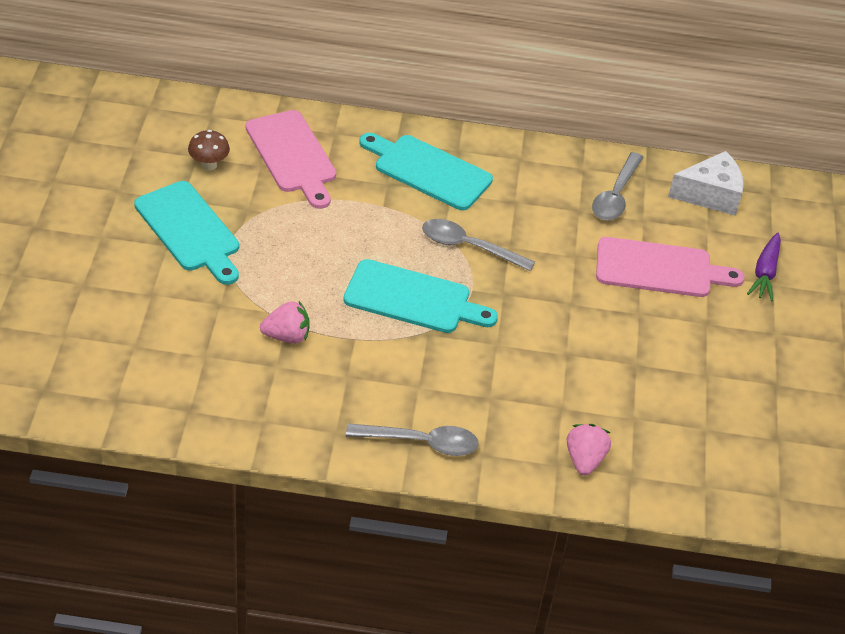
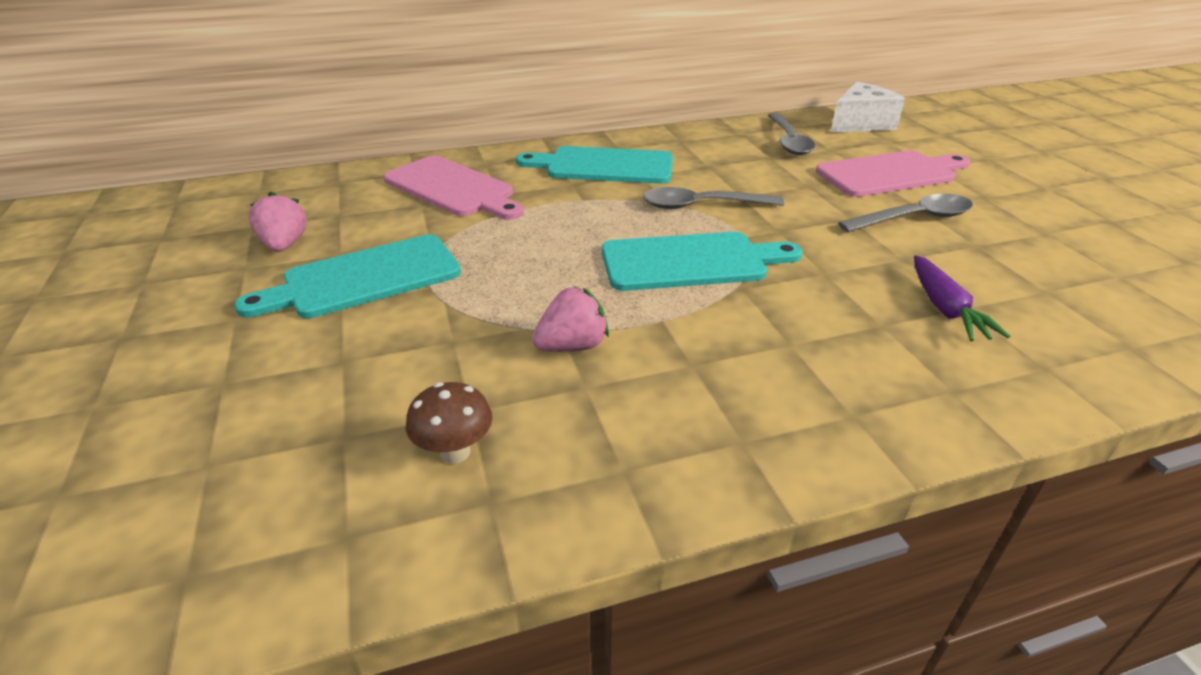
camera: 20 degrees left, 10 degrees down
(189, 230) = (364, 278): turquoise cutting board -> turquoise cutting board turned 120 degrees clockwise
(209, 165) = (358, 218): brown mushroom -> brown mushroom (455, 452)
(421, 442) = (865, 408): grey spoon -> grey spoon (913, 218)
(584, 459) = (1064, 350): pink strawberry -> pink strawberry (284, 245)
(765, 273) = (973, 154): purple carrot -> purple carrot (945, 309)

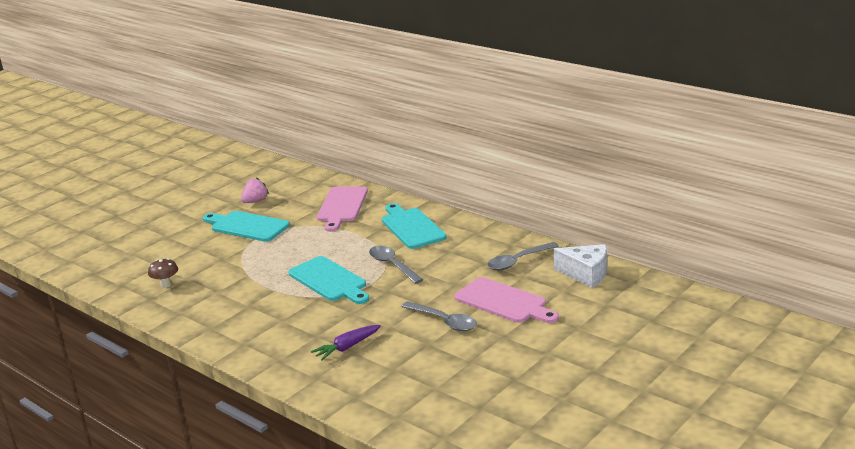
camera: 60 degrees right, 10 degrees down
(572, 346) = (239, 280): pink strawberry -> none

